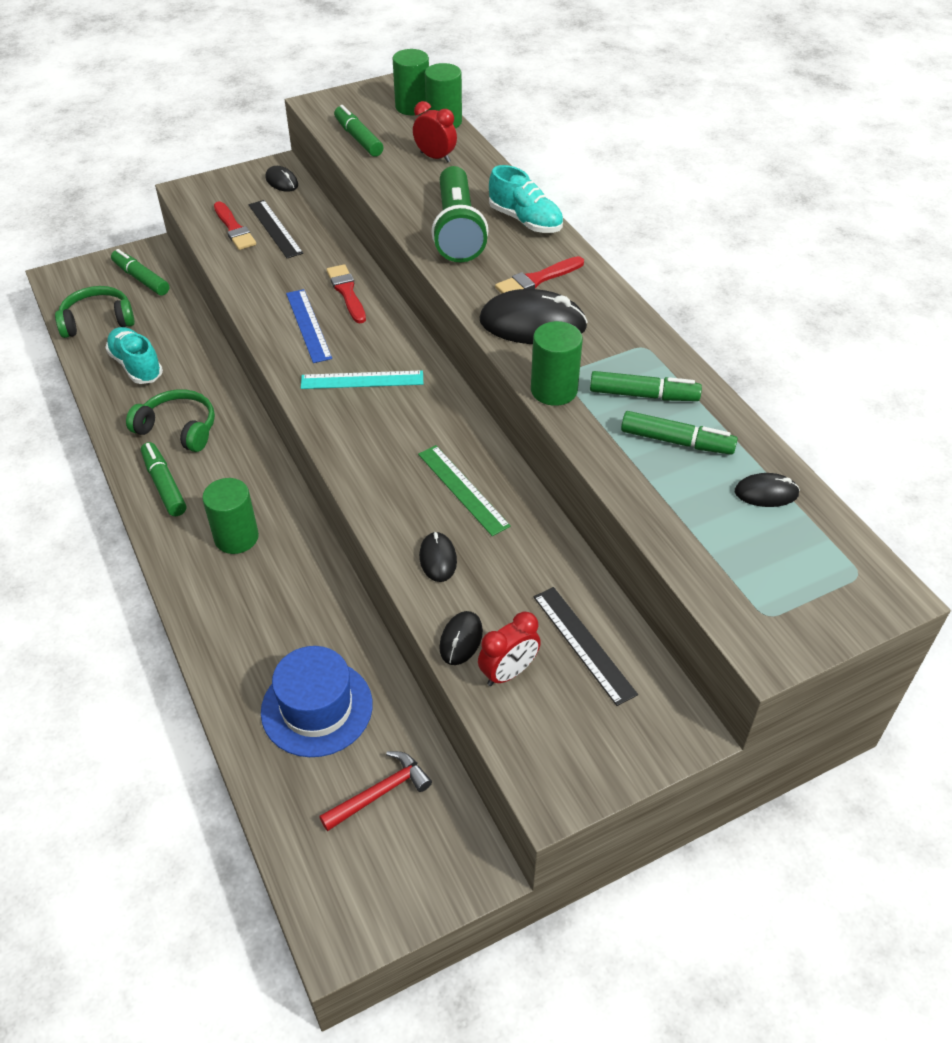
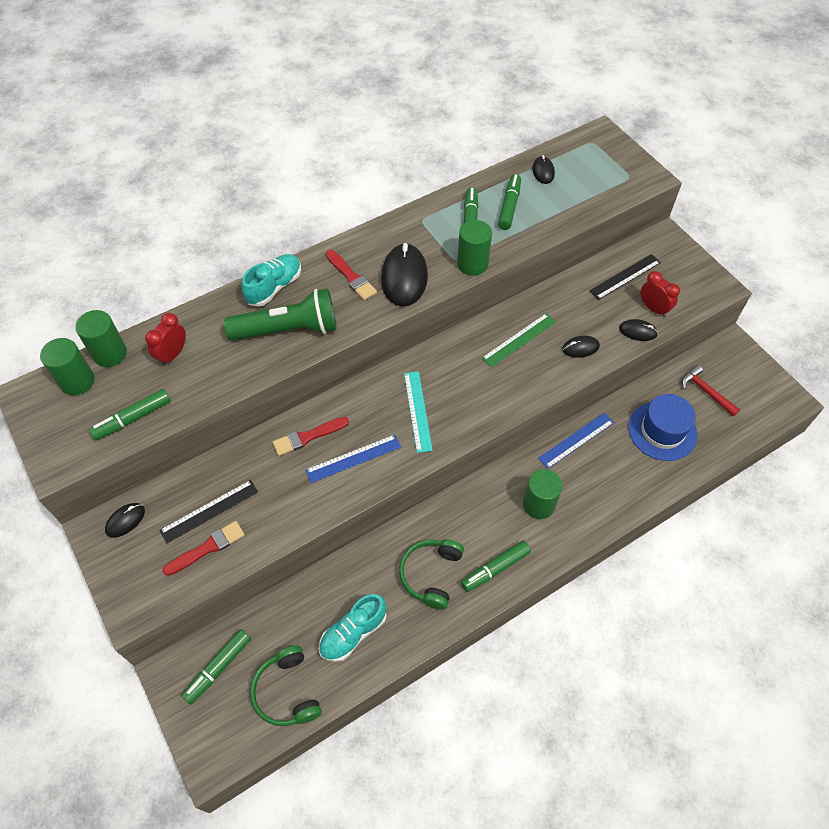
camera: 95 degrees left, 10 degrees up
(325, 593) = (576, 440): none -> blue ruler

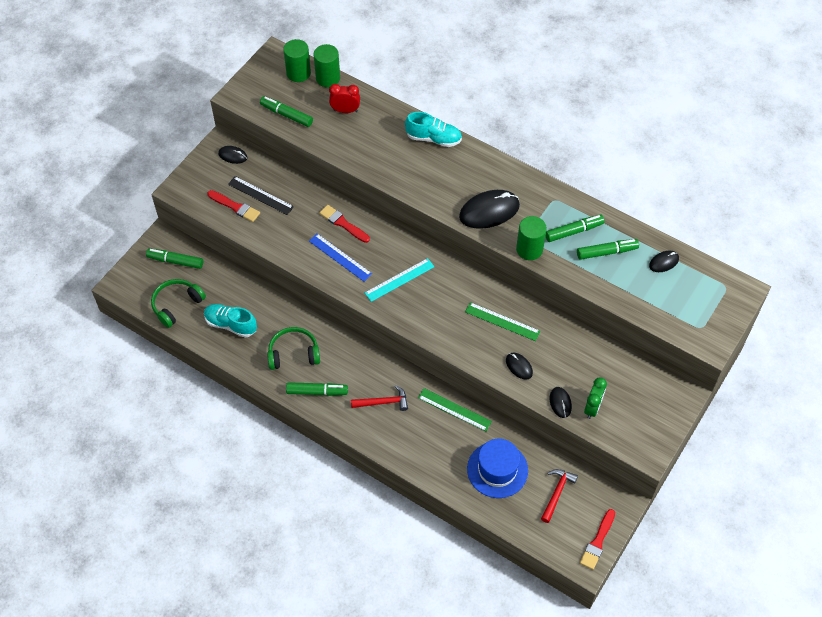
camera: 65 degrees right, 0 degrees up
(288, 330) = (401, 163): green flashlight -> none
(351, 277) = (470, 179): red brush -> red brush (597, 542)
(495, 569) = (317, 392): green marker -> green marker turned 150 degrees clockwise
(538, 504) = (383, 402): green cylinder -> red hammer
(576, 440) = (454, 409): blue ruler -> green ruler
(625, 277) = (615, 376): black ruler -> none
(653, 308) = (592, 408): red clock -> green clock

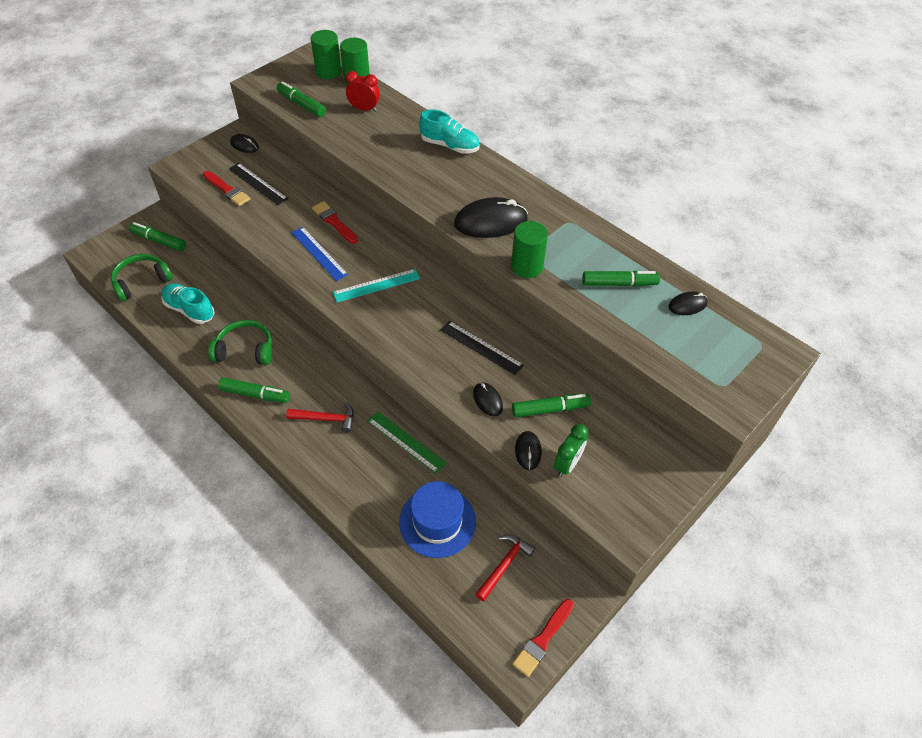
camera: 10 degrees right, 5 degrees down
(502, 321) = (481, 347): green ruler -> black ruler
(574, 231) = (584, 256): green marker -> green marker (550, 409)

